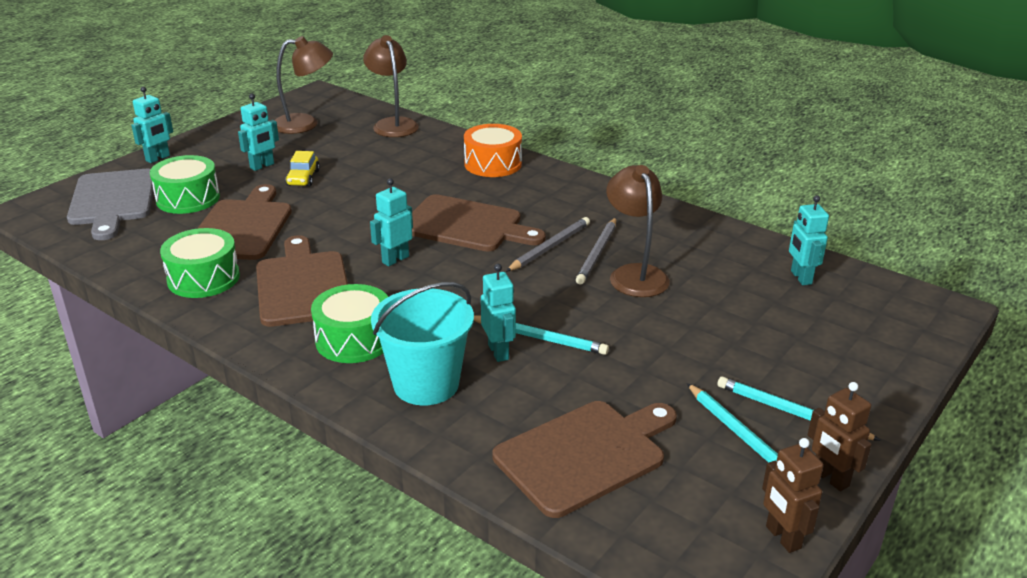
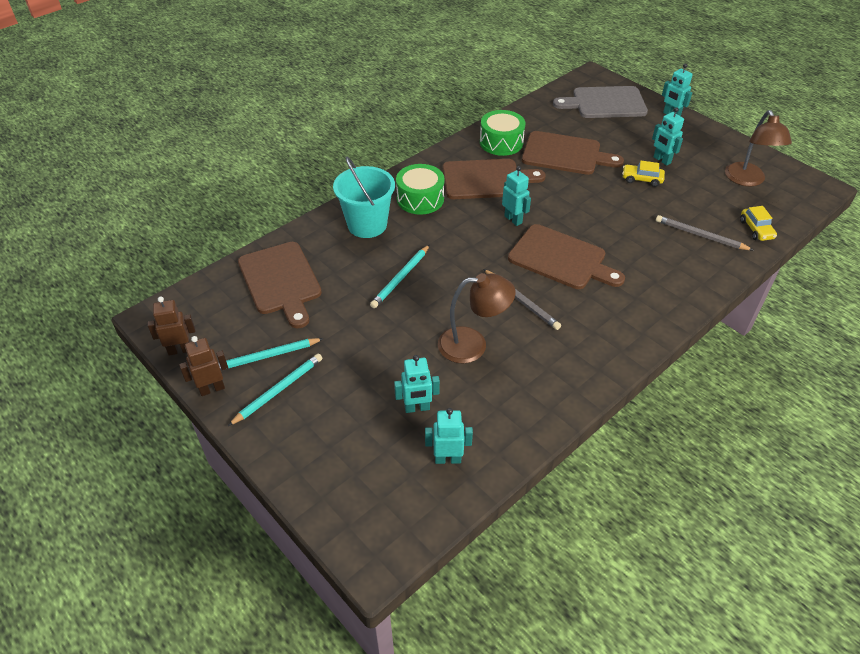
camera: 100 degrees right, 15 degrees up
(188, 198) = (608, 131): green drum -> none
(393, 124) = (756, 229): brown lamp -> yellow car
(467, 225) = (561, 259): brown cutting board -> brown cutting board turned 90 degrees counterclockwise
(493, 164) = (676, 285): orange drum -> none
(498, 352) = (390, 257): turquoise robot -> turquoise robot (417, 408)
(598, 253) = (508, 328): grey pencil -> grey pencil (700, 235)

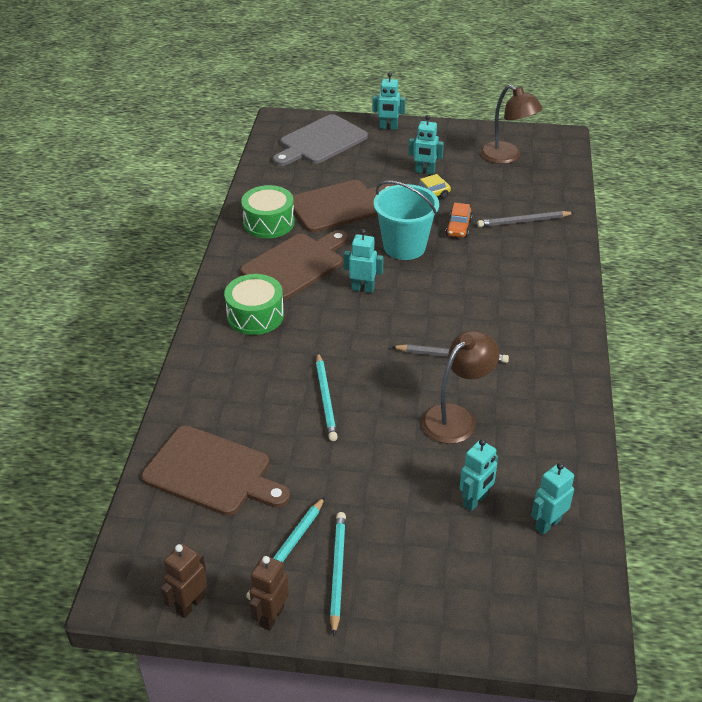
camera: 40 degrees left, 5 degrees down
(367, 225) = (233, 368): turquoise bucket -> turquoise bucket (404, 247)
(561, 259) = (441, 301): brown cutting board -> none
(639, 213) = (458, 227): none -> orange car
(756, 229) = (556, 195): yellow car -> none

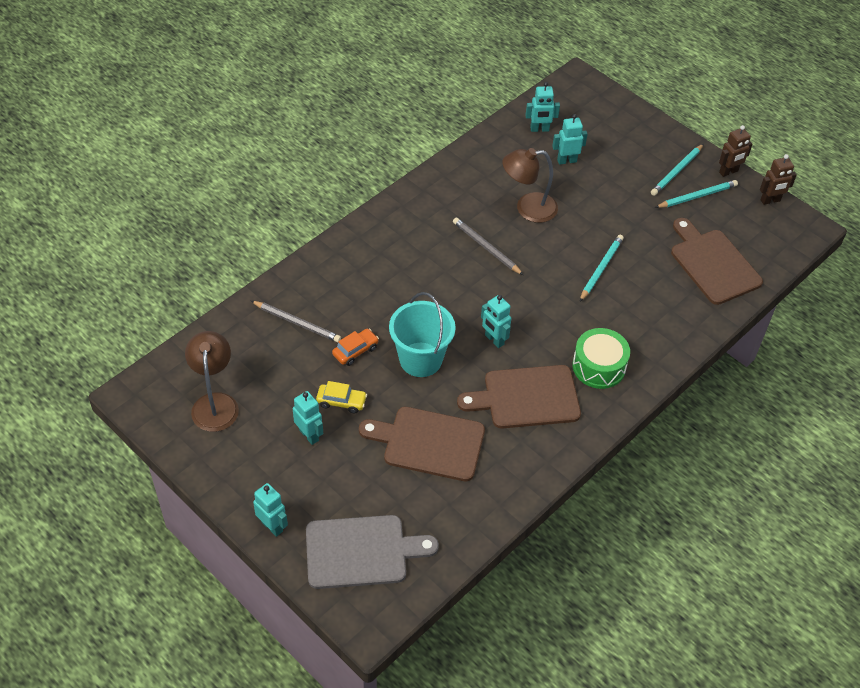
camera: 145 degrees left, 10 degrees up
(269, 223) = (510, 463): green drum -> none

